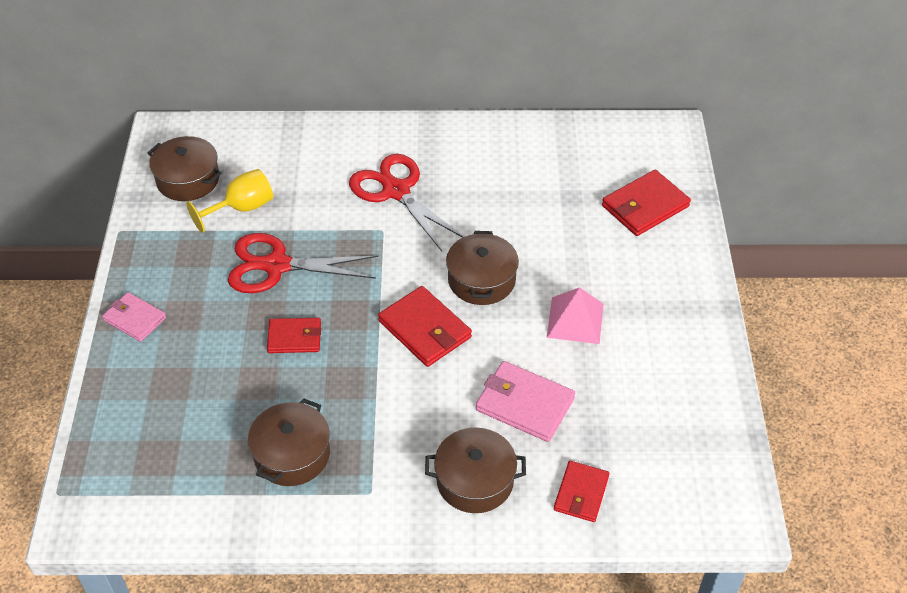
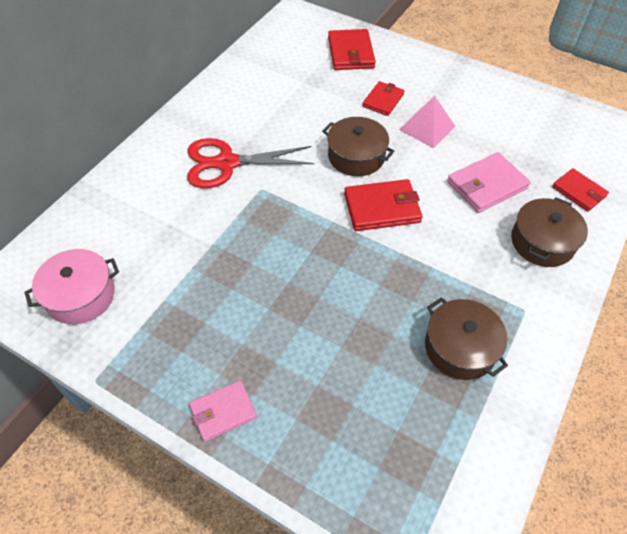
camera: 60 degrees left, 5 degrees up
(188, 180) = (80, 295): brown pot -> pink pot
(242, 208) = (155, 269): yellow goblet -> none
(276, 266) = (244, 272): red scissors -> none
(294, 337) = (334, 293): red wallet -> red wallet (383, 100)

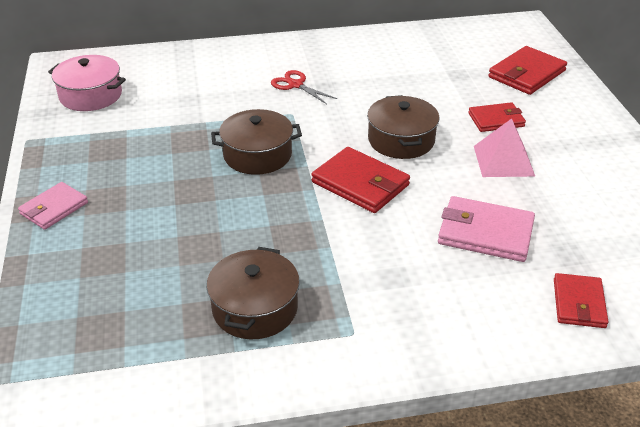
camera: 50 degrees right, 15 degrees down
(223, 412) = (54, 208): pink wallet -> pink wallet turned 75 degrees counterclockwise
(226, 163) = (295, 85): red scissors -> red scissors, size x0.54
(542, 242) = (462, 306): brown pot -> brown pot (257, 155)

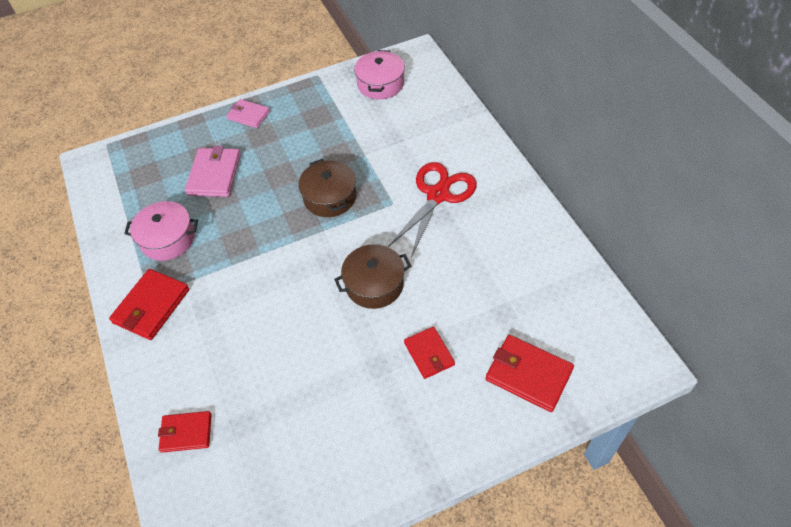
camera: 80 degrees right, 15 degrees up
(255, 308) = (168, 239): brown pot -> pink pot
(295, 85) = (438, 195): red scissors -> red scissors, size x1.86
(360, 183) = (307, 268): red wallet -> red wallet (151, 306)
(485, 233) = (260, 361): pink wallet -> pink wallet (214, 174)
(503, 160) = (363, 365): pink pyramid -> none

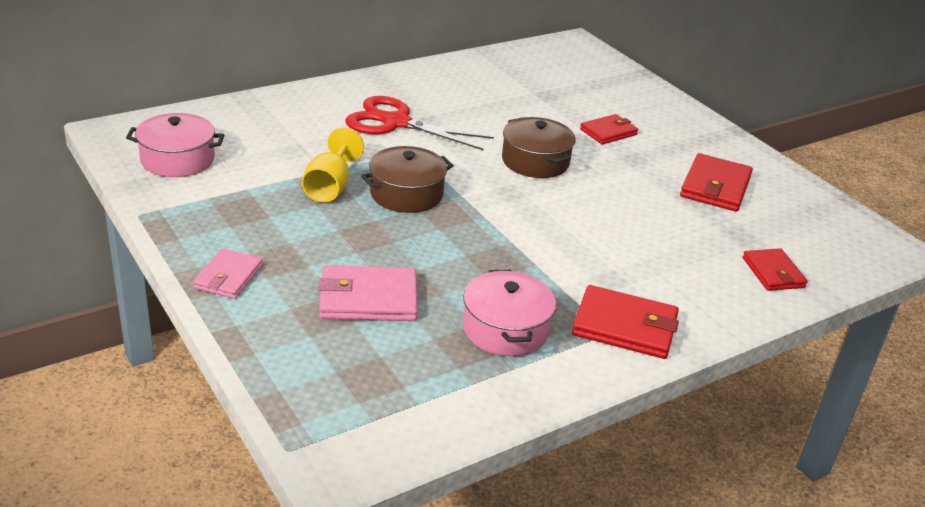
camera: 105 degrees left, 20 degrees down
(342, 156) = (330, 187): none -> yellow goblet
(528, 374) = (608, 88): red wallet -> red wallet (715, 187)

